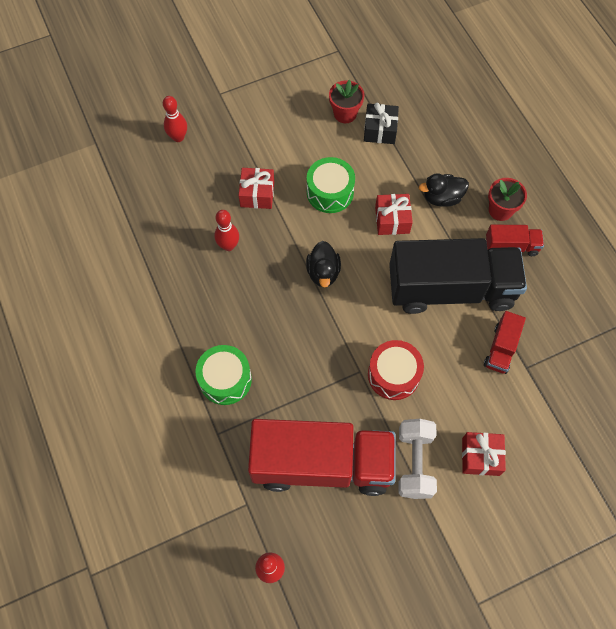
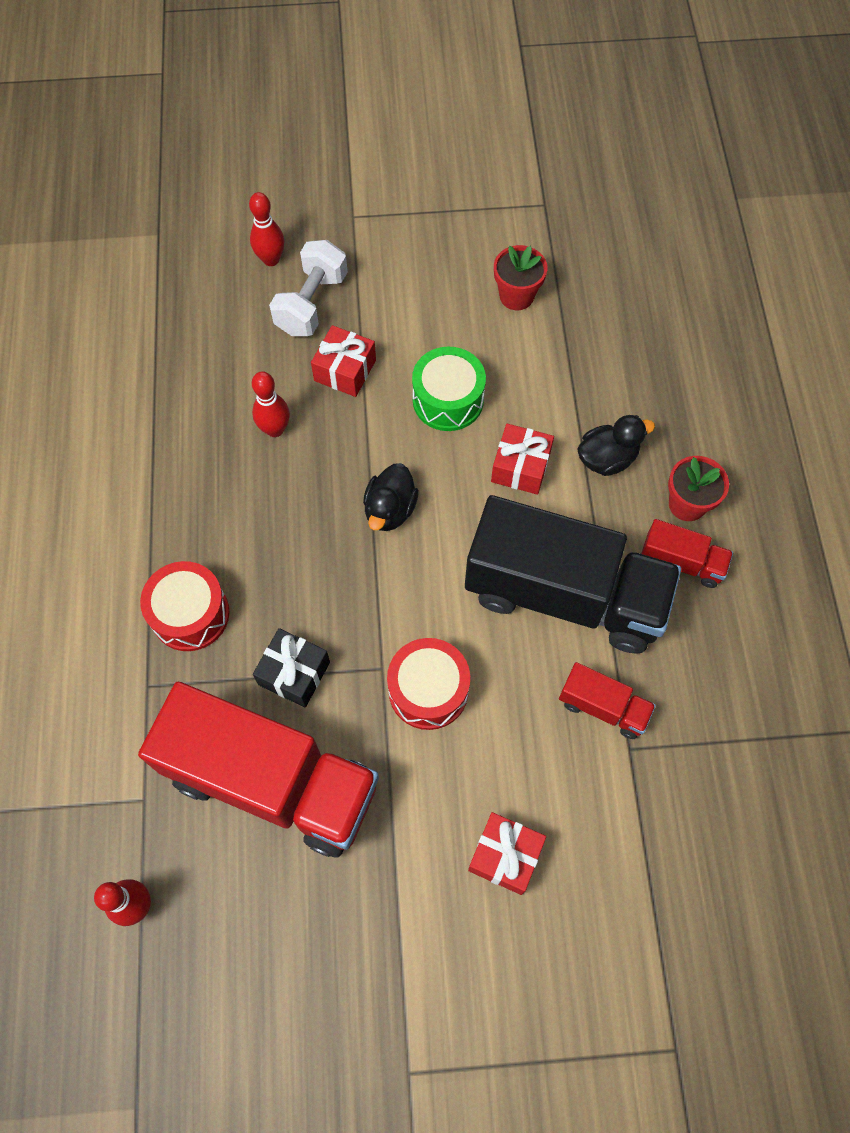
camera: 20 degrees right, 0 degrees up
(225, 379) = (190, 614): green drum -> red drum
(380, 130) = (557, 334): black gift -> black gift (294, 673)
(415, 463) = (405, 829): white dumbbell -> white dumbbell (312, 303)
(442, 198) = (607, 458): black duck -> black duck turned 150 degrees clockwise
(501, 348) = (603, 707): red truck -> red truck turned 105 degrees counterclockwise

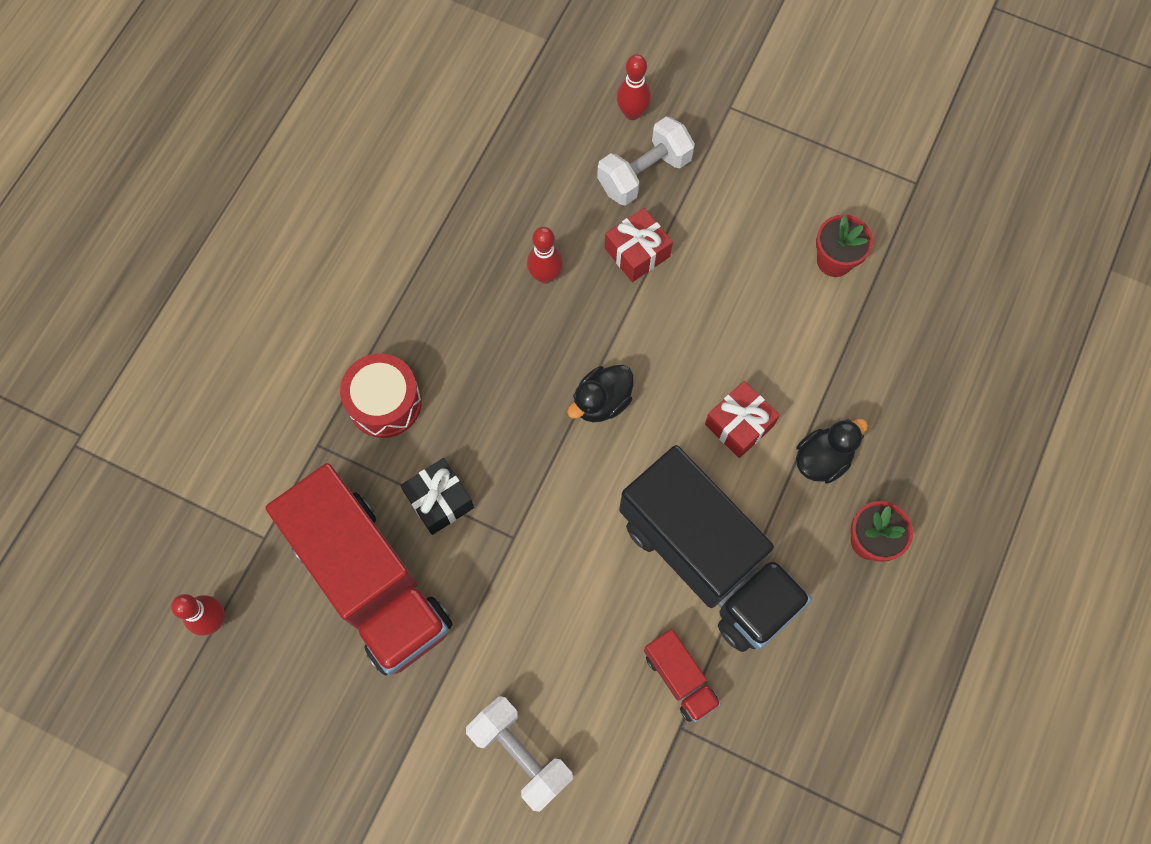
camera: 30 degrees right, 5 degrees up
(428, 690) = (540, 578): red drum -> none
(448, 400) = (712, 327): green drum -> none
(505, 856) = (521, 754): red gift -> white dumbbell
(607, 458) = (822, 459): black duck -> black duck turned 45 degrees counterclockwise
(681, 562) = (830, 591): red truck -> none

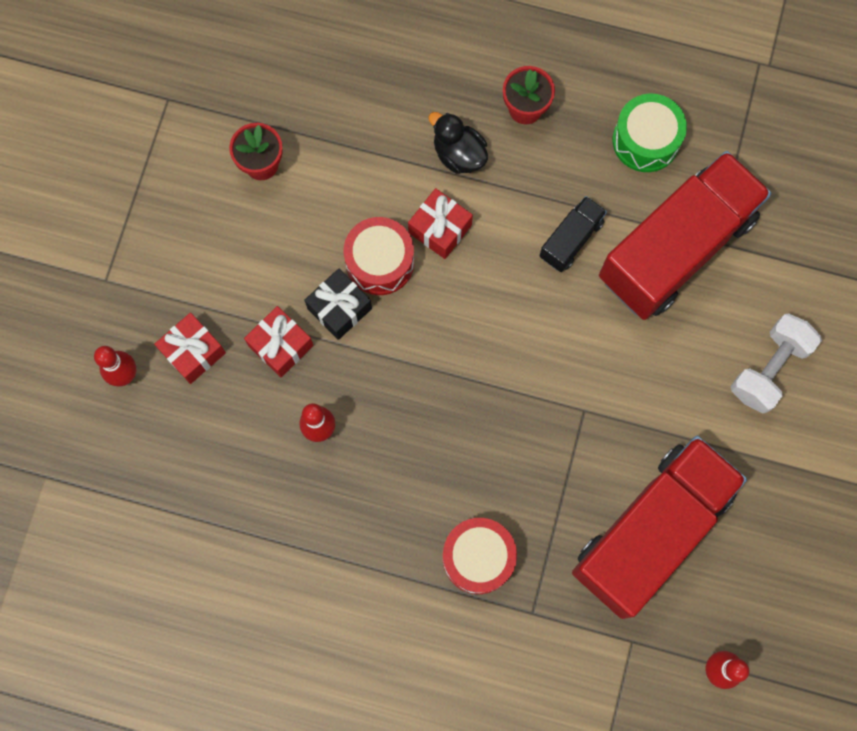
camera: 100 degrees left, 5 degrees up
(439, 501) = (564, 484): black gift -> black gift (339, 308)
(601, 402) = (440, 354): black duck -> none
(644, 174) = (193, 352): white dumbbell -> red gift
(679, 678) = (676, 248): red truck -> red truck, size x2.30
(707, 561) = (571, 239): black truck -> black truck, size x0.44
(711, 359) = (380, 262): none -> red drum
(815, 671) = (645, 140): none -> green drum

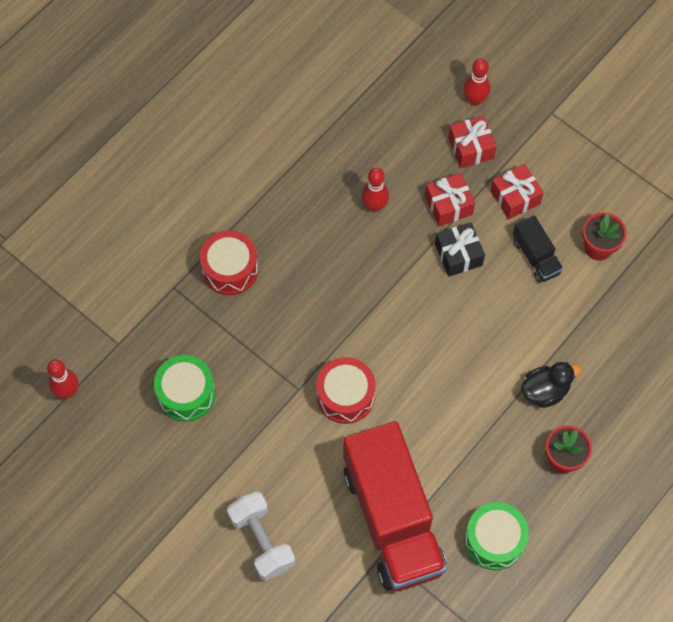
camera: 115 degrees right, 10 degrees down
(380, 262) = (482, 297): red drum -> red drum (345, 396)
(440, 229) = (489, 350): red gift -> red gift (515, 197)
(571, 239) = (436, 442): black truck -> black truck (535, 257)
(651, 531) = (186, 393): red truck -> green drum

